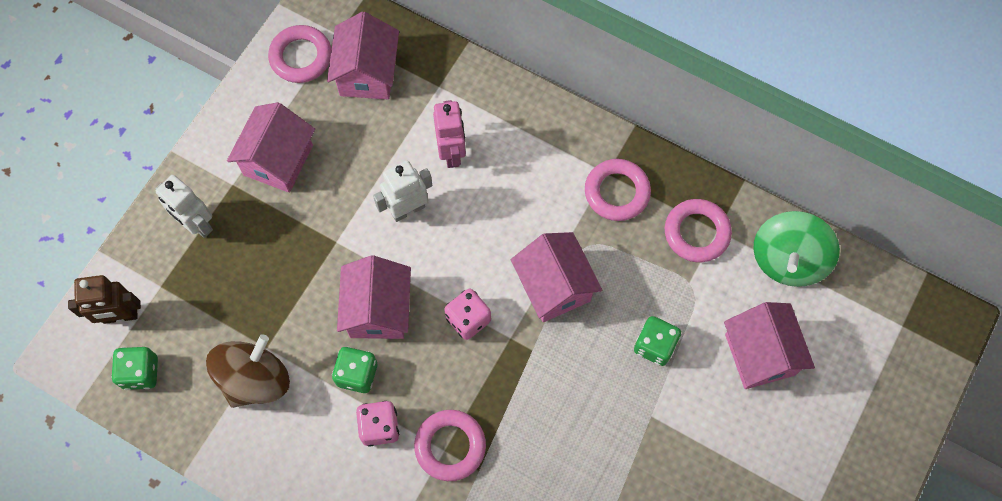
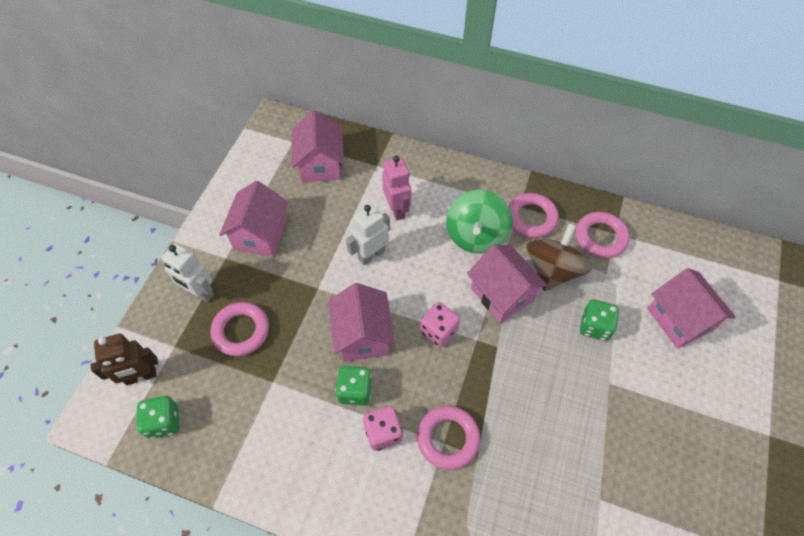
camera: 10 degrees left, 10 degrees down
(255, 379) = (267, 410): brown spinning top -> brown spinning top (552, 270)
(301, 57) = (267, 160): pink ring -> pink ring (241, 331)
(788, 259) = (675, 246): green spinning top -> green spinning top (476, 236)

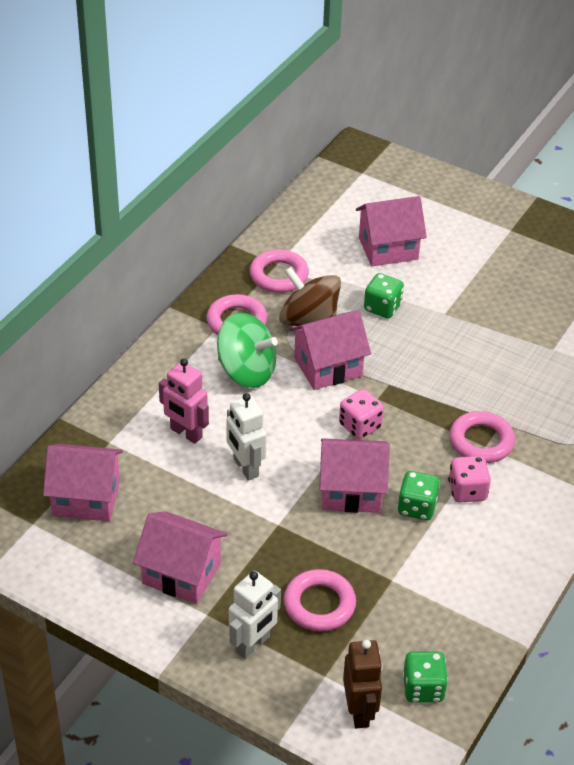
camera: 80 degrees left, 15 degrees down
(397, 209) = (186, 433): pink robot -> pink robot turned 135 degrees counterclockwise

